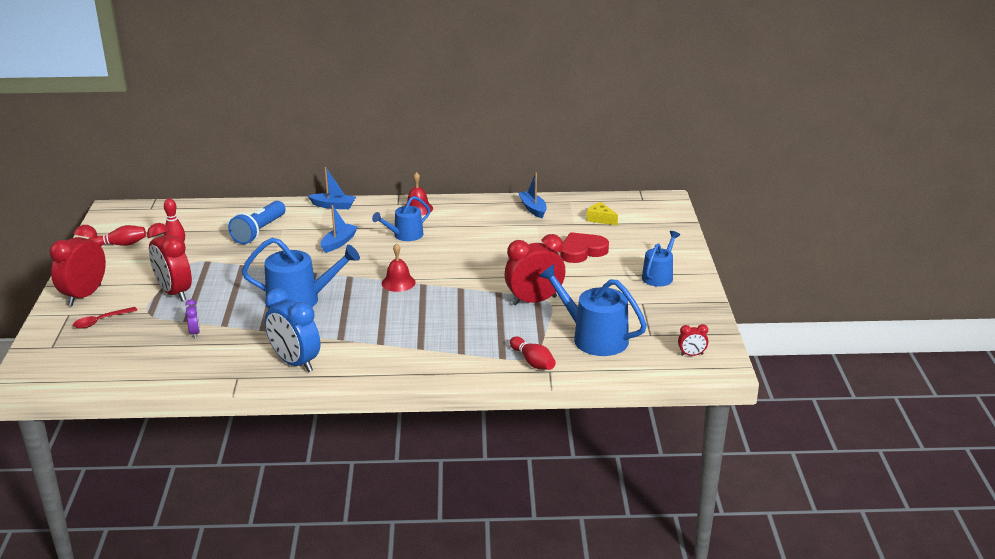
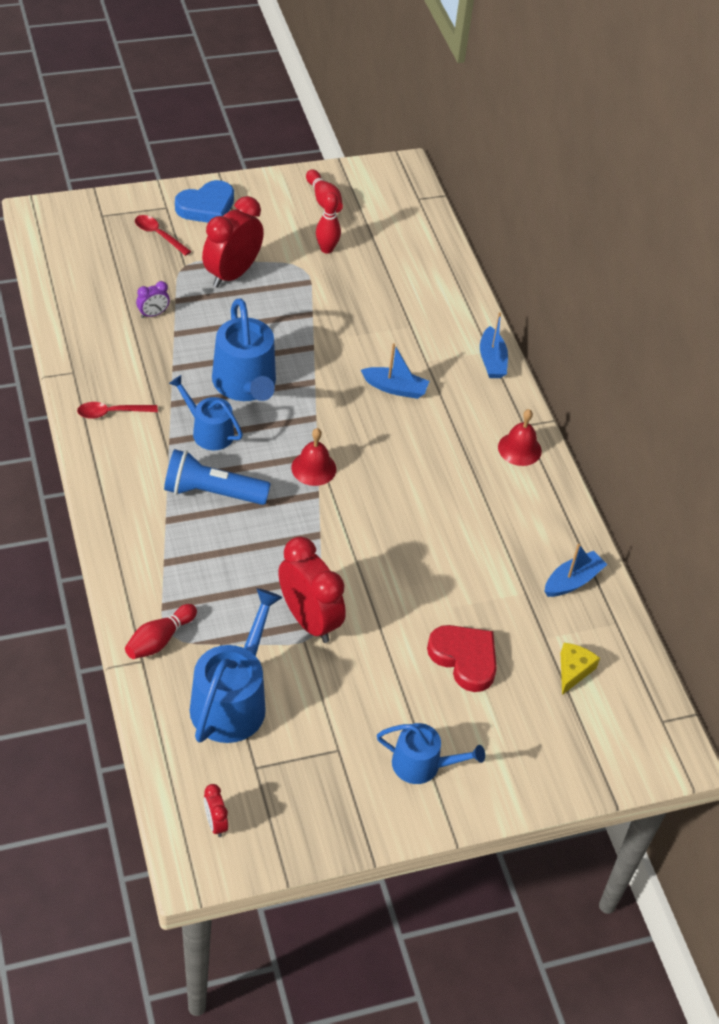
camera: 70 degrees right, 20 degrees up
(84, 295) = (206, 207): red clock -> blue heart
(259, 231) = (396, 307): blue flashlight -> blue flashlight (212, 492)
(295, 363) = (111, 413): blue clock -> red spoon
(405, 235) = (439, 450): blue watering can -> blue watering can (209, 431)

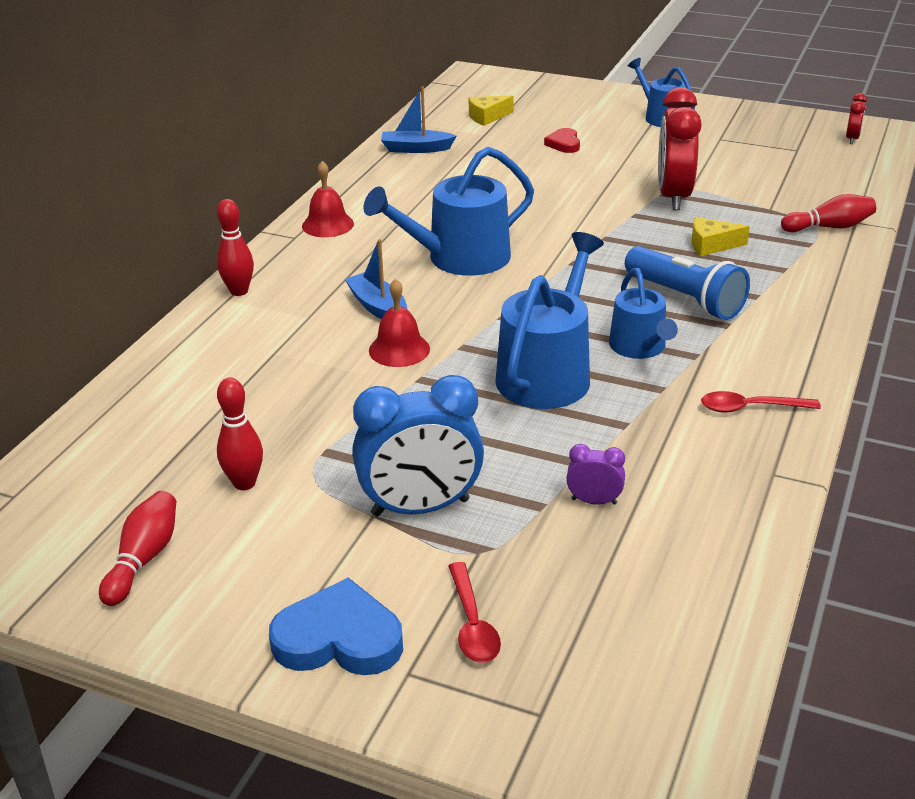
camera: 135 degrees left, 15 degrees down
(111, 413) = (750, 408): red spoon -> red spoon turned 150 degrees clockwise
(232, 274) = (420, 507): red clock -> blue clock
(232, 700) = (788, 180): blue watering can -> blue watering can (459, 258)
(235, 565) = (711, 245): none -> yellow cheese
(313, 468) = (553, 280): red bell -> red bell (399, 349)
(464, 659) = (564, 144): red heart -> red heart, size x0.57
(492, 360) = (239, 291): blue boat -> red bowling pin

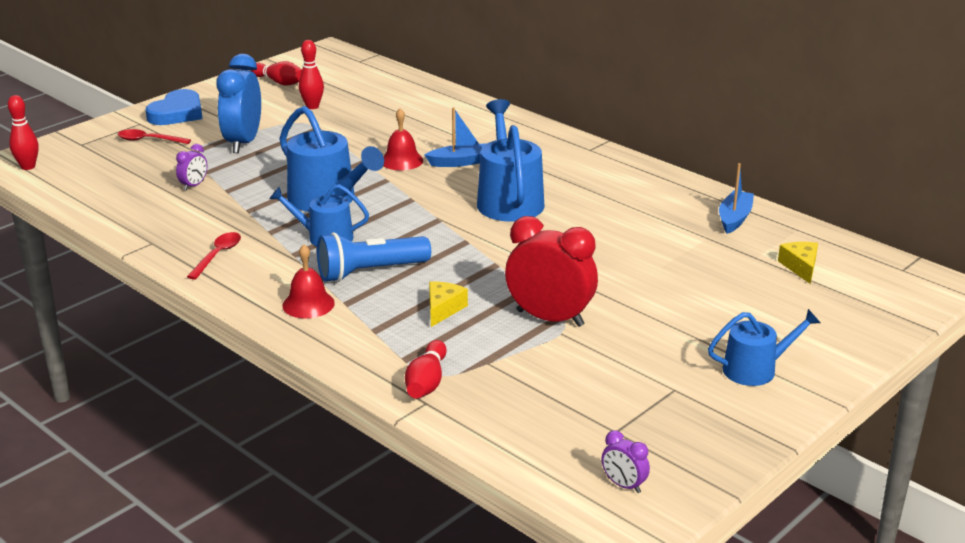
camera: 110 degrees right, 5 degrees down
(239, 291) = (521, 124): red bowling pin -> red bowling pin (28, 167)
(327, 225) = (602, 163): red bell -> red bell (308, 304)
(564, 144) = (708, 292): red heart -> none
(852, 139) = (623, 485): red clock -> purple clock

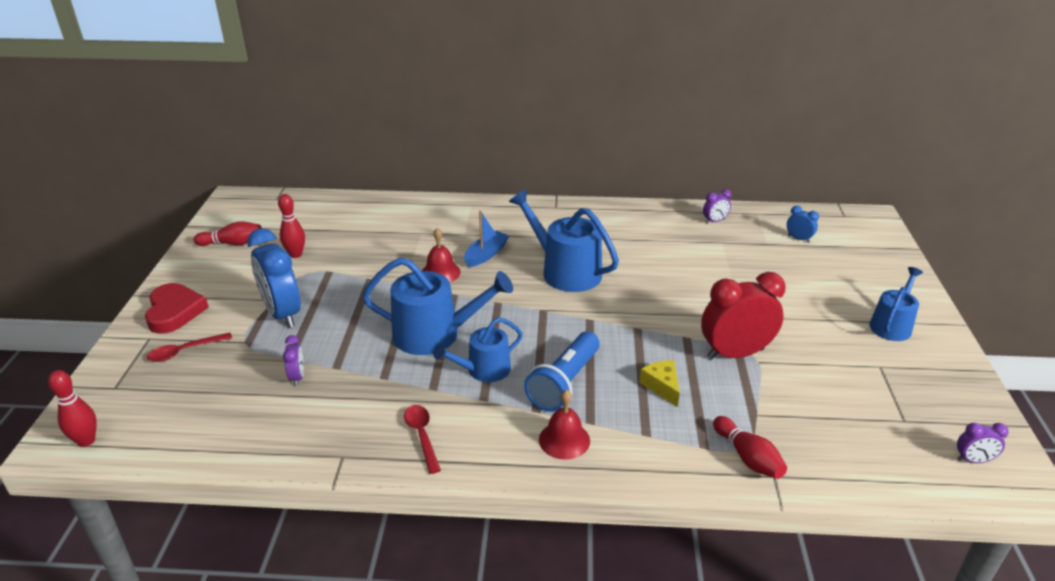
camera: 40 degrees left, 5 degrees up
(177, 113) = (174, 311): blue heart -> red heart
(734, 218) = (714, 221): blue boat -> purple clock
(800, 267) = (798, 239): yellow cheese -> blue clock

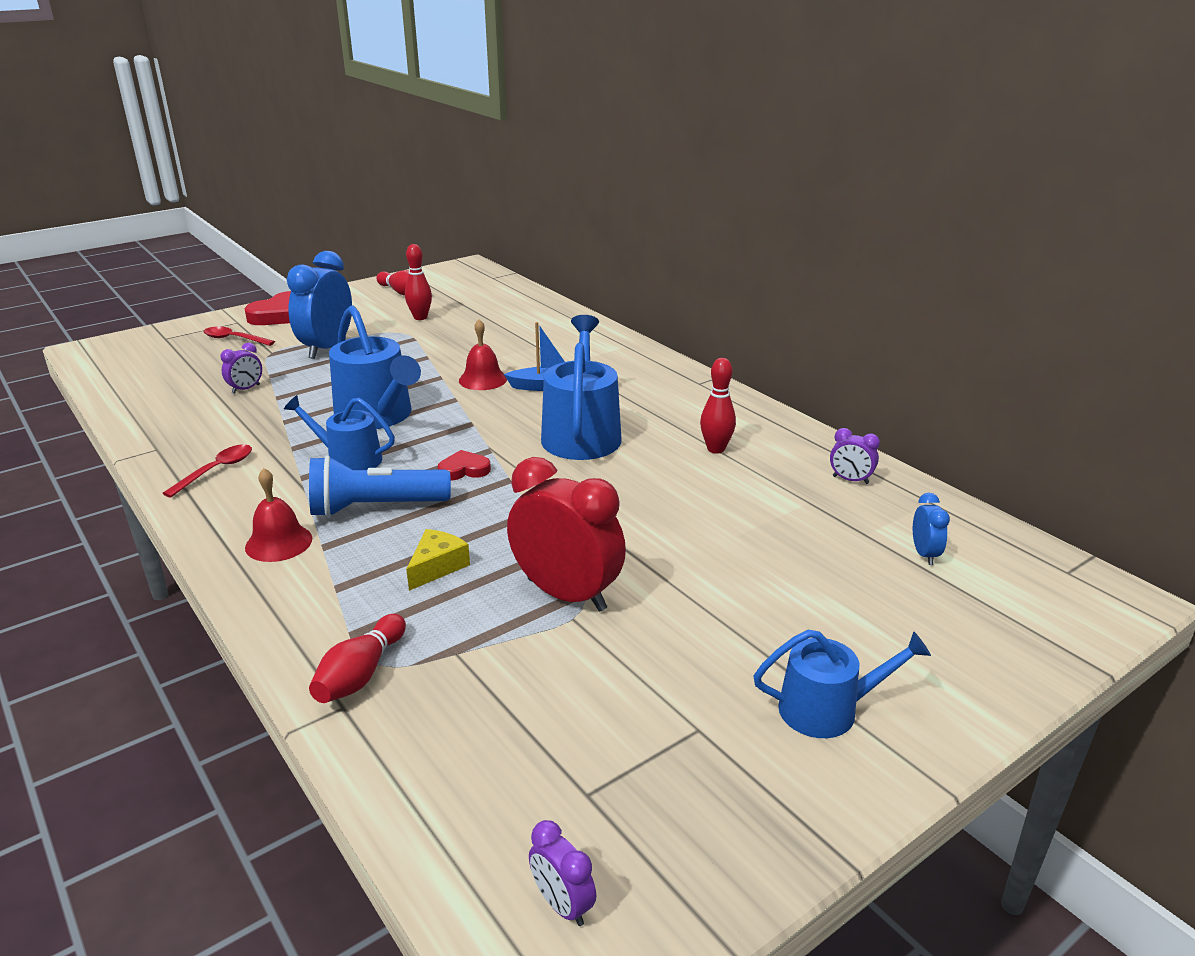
camera: 50 degrees right, 5 degrees down
(86, 441) = (95, 356): red bowling pin -> red bowling pin (716, 449)
(557, 330) = (464, 470): none -> red heart

